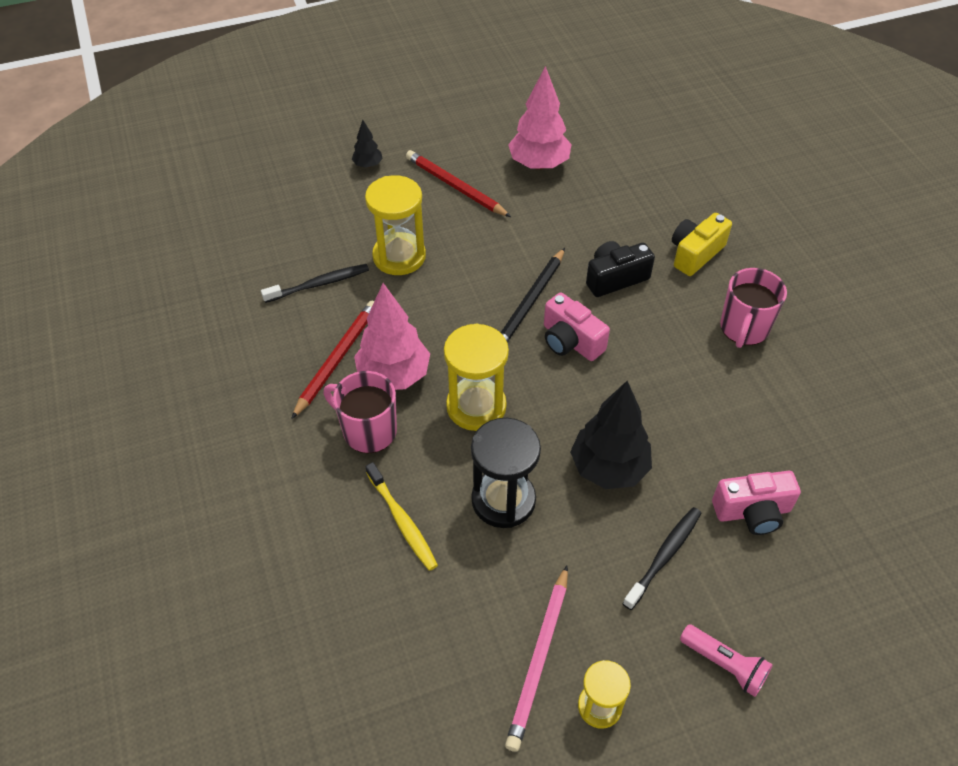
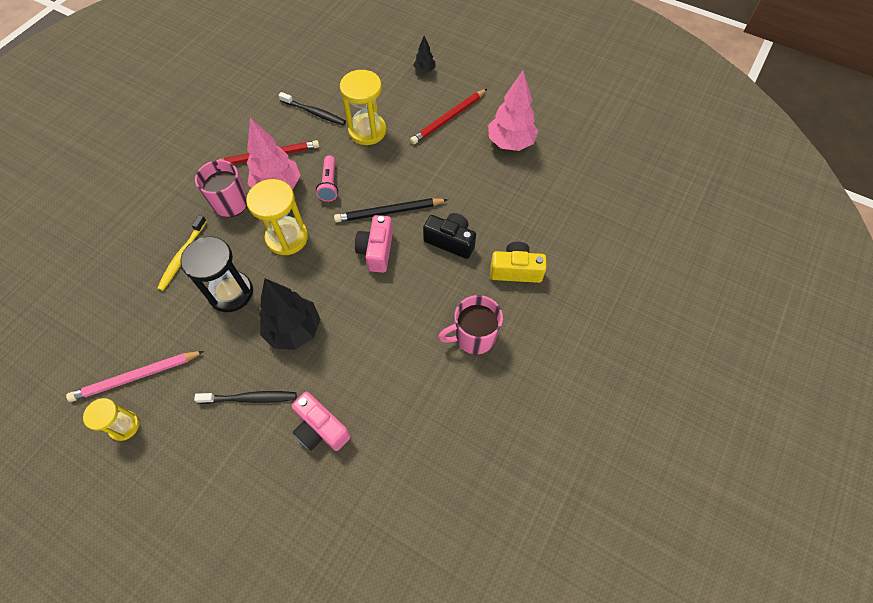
camera: 50 degrees right, 10 degrees up
(456, 187) = (448, 118): red pencil -> red pencil turned 135 degrees counterclockwise
(724, 664) = (194, 477): pink flashlight -> pink flashlight (329, 184)

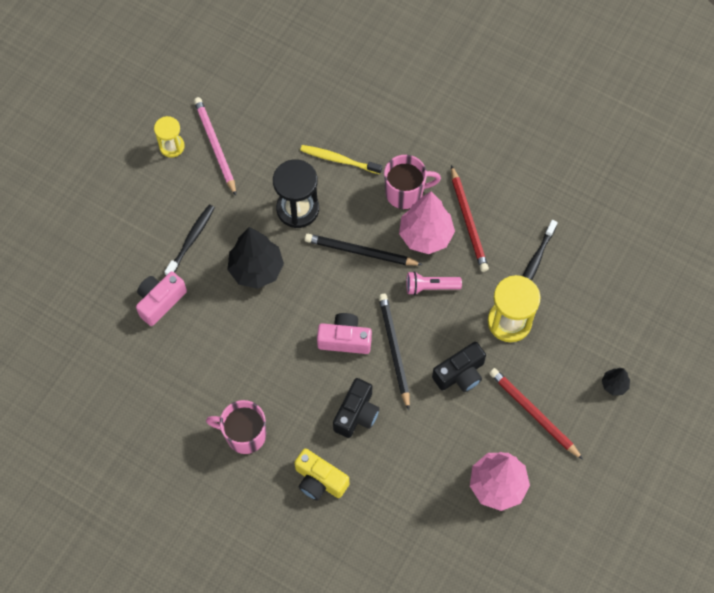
camera: 90 degrees right, 5 degrees up
(250, 398) = (191, 240): black toothbrush -> black toothbrush turned 150 degrees counterclockwise
(287, 237) = (361, 252): yellow hourglass -> black pencil
(413, 165) = (460, 374): none -> black camera
(473, 337) = (244, 434): pink mug -> pink mug turned 60 degrees counterclockwise
(515, 270) = (319, 480): yellow camera -> yellow camera turned 120 degrees clockwise

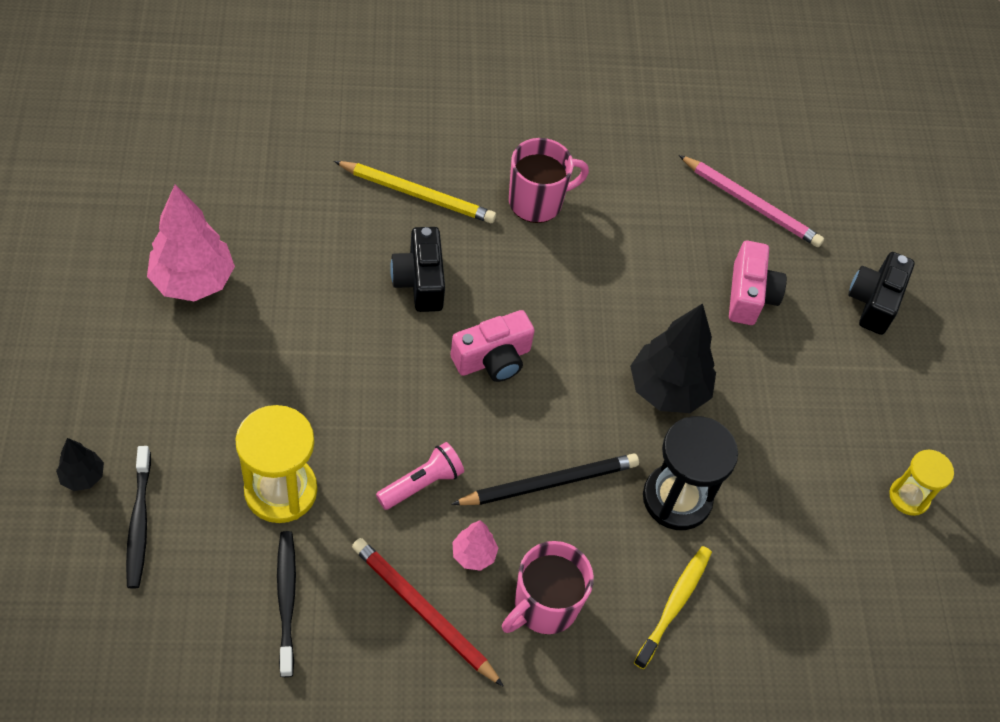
camera: 140 degrees right, 10 degrees down
(191, 240) = (777, 385): black toothbrush -> black toothbrush (139, 522)
(215, 146) = (855, 529): pink pencil -> pink pencil (750, 204)
(319, 480) = (417, 194): yellow camera -> yellow pencil
(339, 160) = (674, 605): yellow toothbrush -> yellow toothbrush turned 45 degrees counterclockwise
(394, 350) = (419, 377): black pencil -> none
(425, 235) = (473, 555): pink tree -> pink tree, size x0.49
(460, 374) = (313, 388): black camera -> black camera (874, 302)
(534, 413) = (185, 386): red pencil -> none

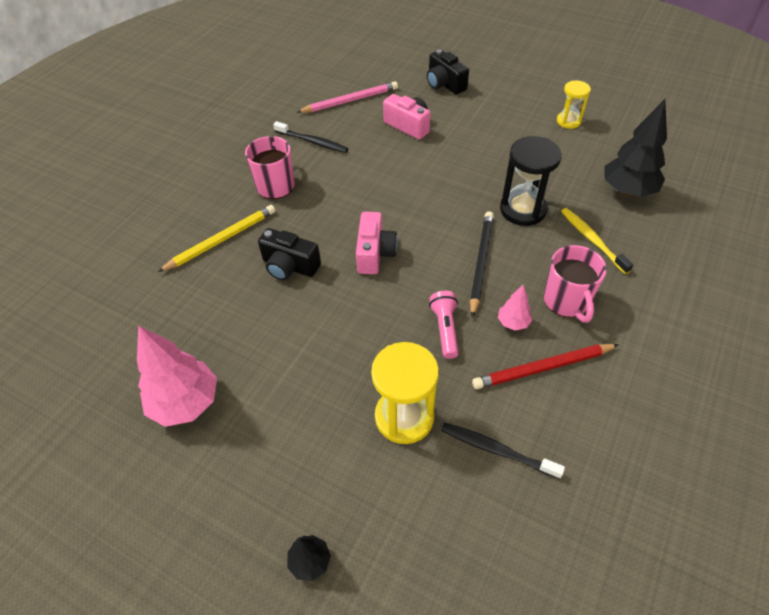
camera: 50 degrees left, 5 degrees down
(139, 522) = (377, 531): black toothbrush -> black toothbrush (312, 142)
(667, 390) = (448, 183): black tree -> black tree (627, 191)

